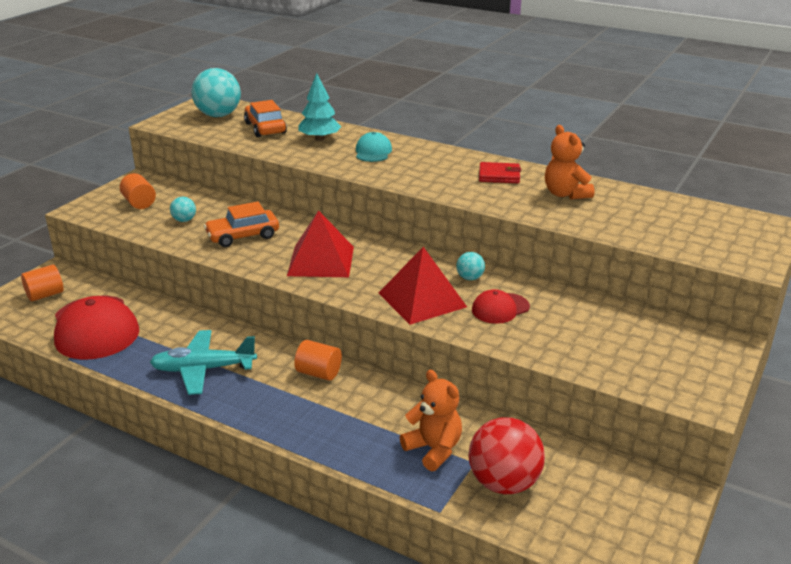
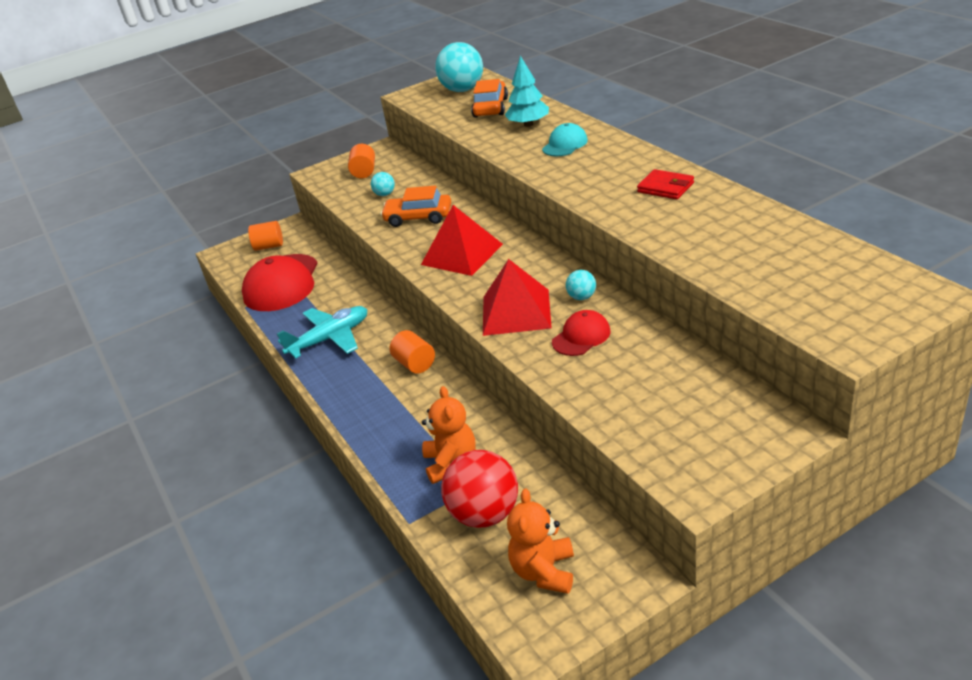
camera: 35 degrees right, 5 degrees up
(203, 369) = (330, 339): turquoise plane -> turquoise plane turned 120 degrees clockwise
(500, 308) = (581, 336): red cap -> red cap turned 135 degrees clockwise
(565, 194) = (716, 220): orange teddy bear -> orange teddy bear (544, 571)

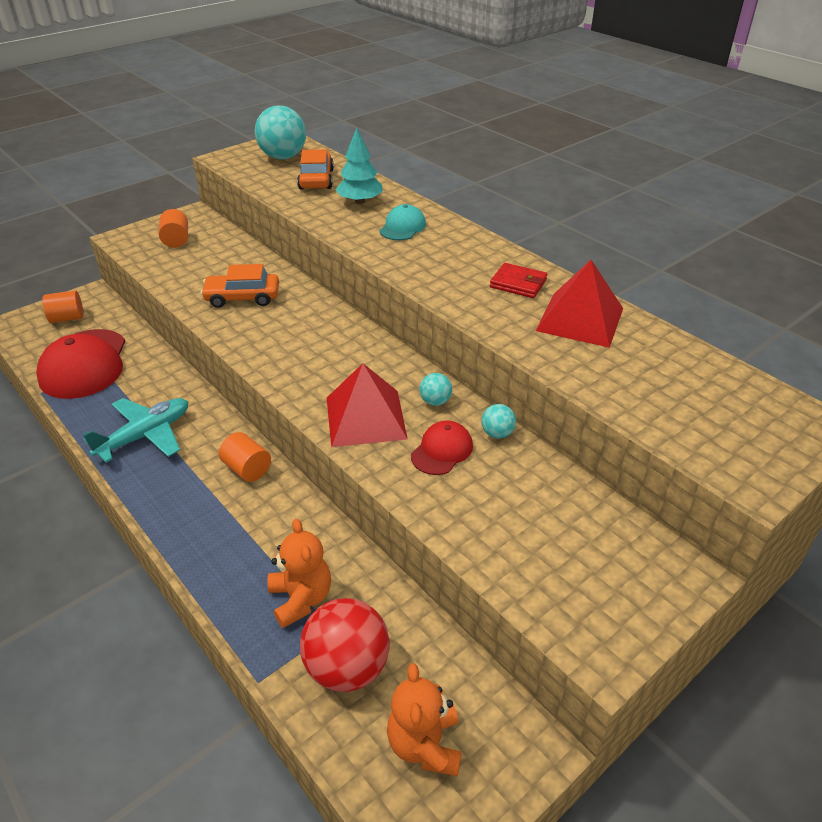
camera: 15 degrees left, 5 degrees up
(385, 194) = (202, 268): turquoise ball -> turquoise ball (497, 433)
(462, 254) = (296, 344): red pyramid -> red pyramid (580, 319)

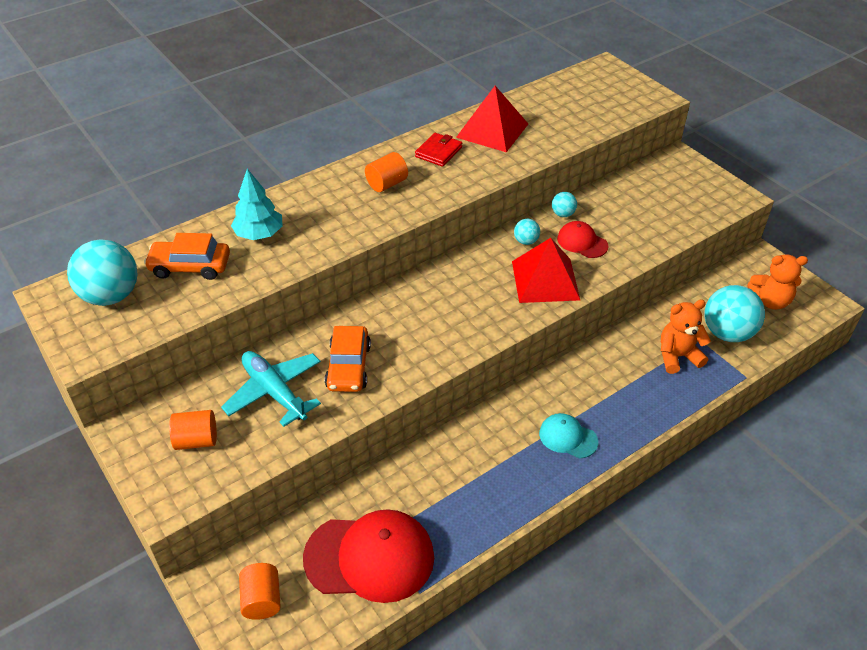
camera: 85 degrees left, 5 degrees up
(145, 435) = (499, 476): turquoise plane -> turquoise plane (274, 392)
(247, 469) = (546, 394): orange cylinder -> orange cylinder (387, 184)
(347, 667) = (727, 333): red ball -> turquoise ball
(402, 227) = (325, 208): turquoise cap -> turquoise cap (568, 437)

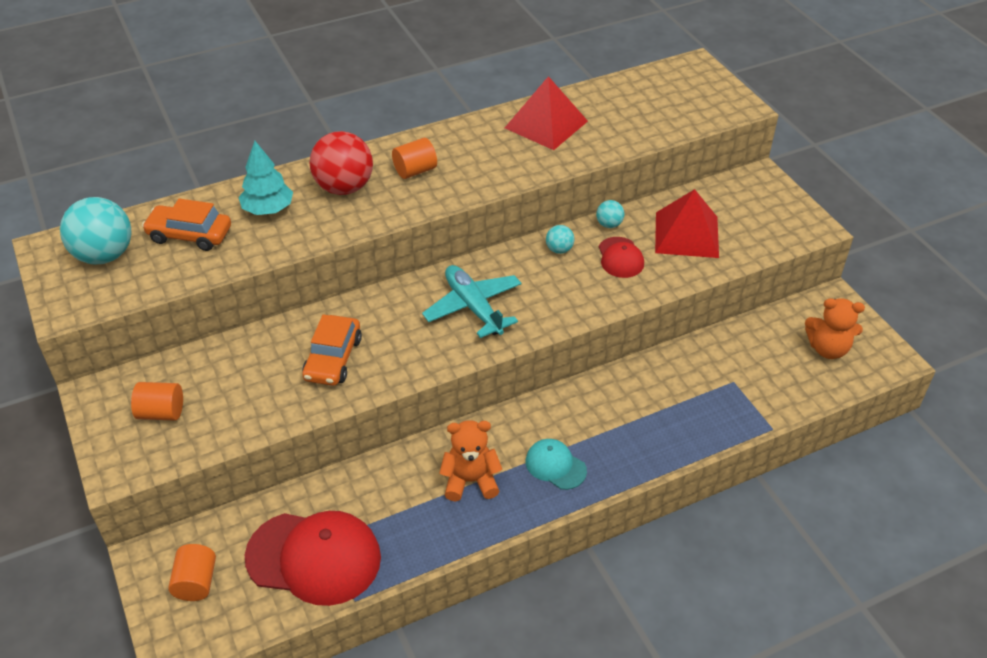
camera: 10 degrees right, 0 degrees up
(274, 392) = (251, 375): turquoise plane -> turquoise plane (473, 307)
(325, 206) = (344, 187): none -> red ball
(438, 152) = (480, 142): red wallet -> none
(545, 280) = (567, 294): red pyramid -> red pyramid (687, 234)
(582, 242) = (620, 258): red cap -> red cap turned 150 degrees counterclockwise
(677, 356) = (702, 396): orange teddy bear -> orange teddy bear (470, 481)
(727, 333) = (767, 378): turquoise ball -> none

